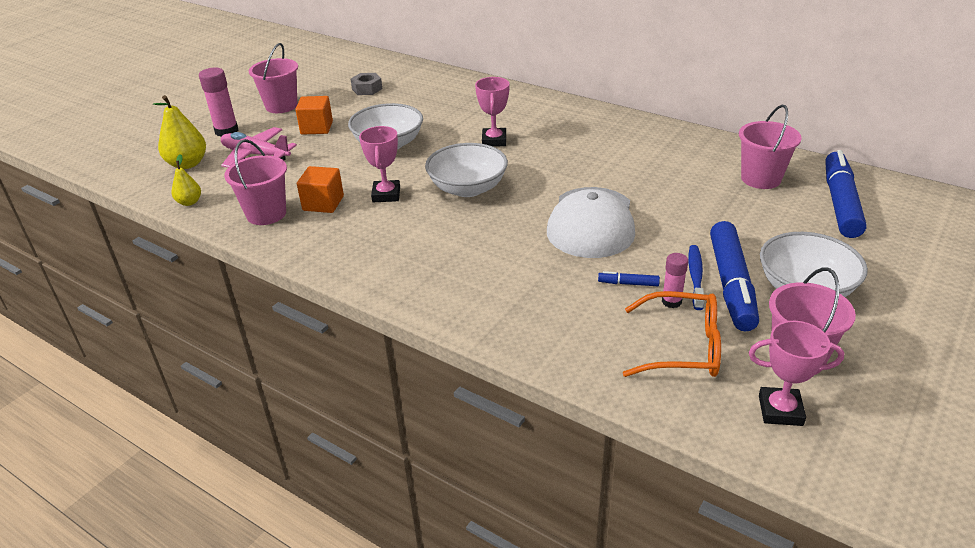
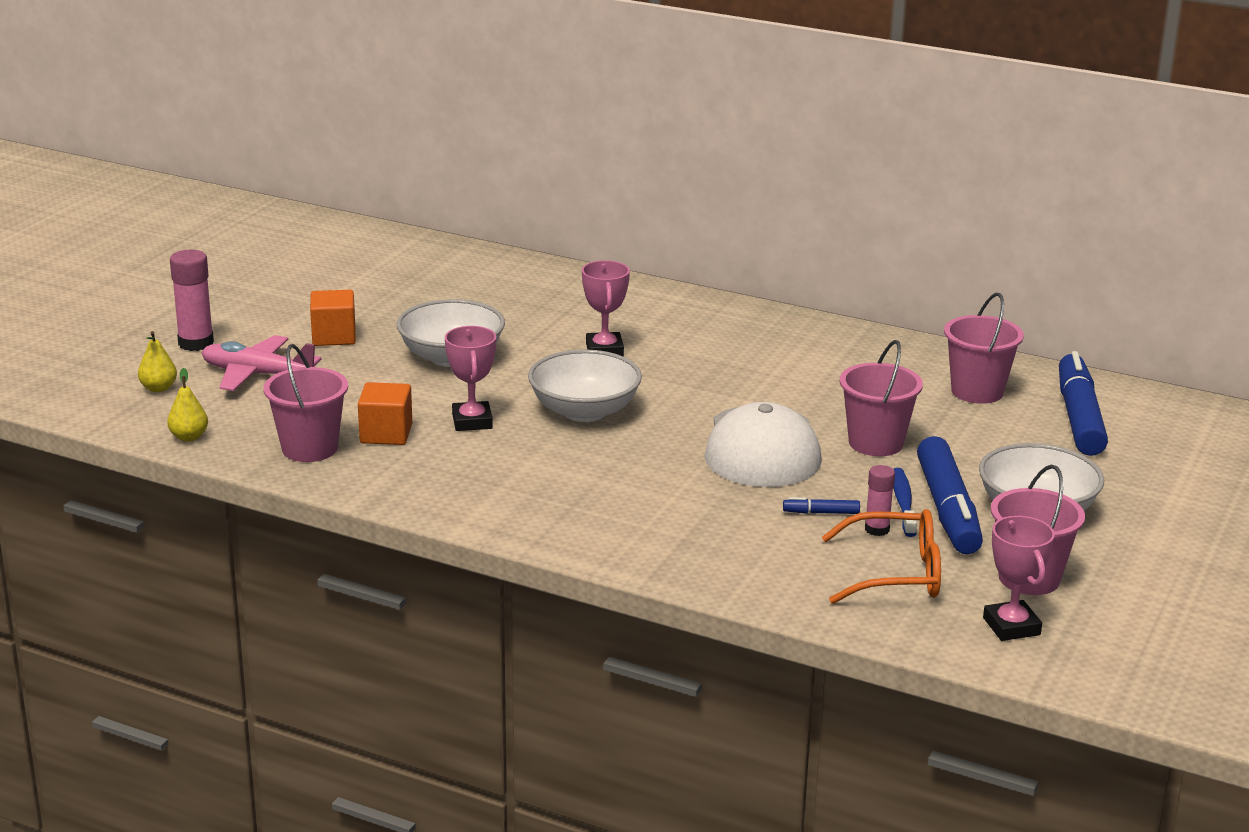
camera: 10 degrees left, 10 degrees down
(187, 164) = (158, 388): yellow pear -> yellow pear, size x0.58
(281, 106) = (265, 307): pink bucket -> pink bucket (876, 443)
(367, 89) = (389, 281): grey nut -> none
(780, 410) = (1011, 626): pink trophy -> pink trophy turned 75 degrees clockwise

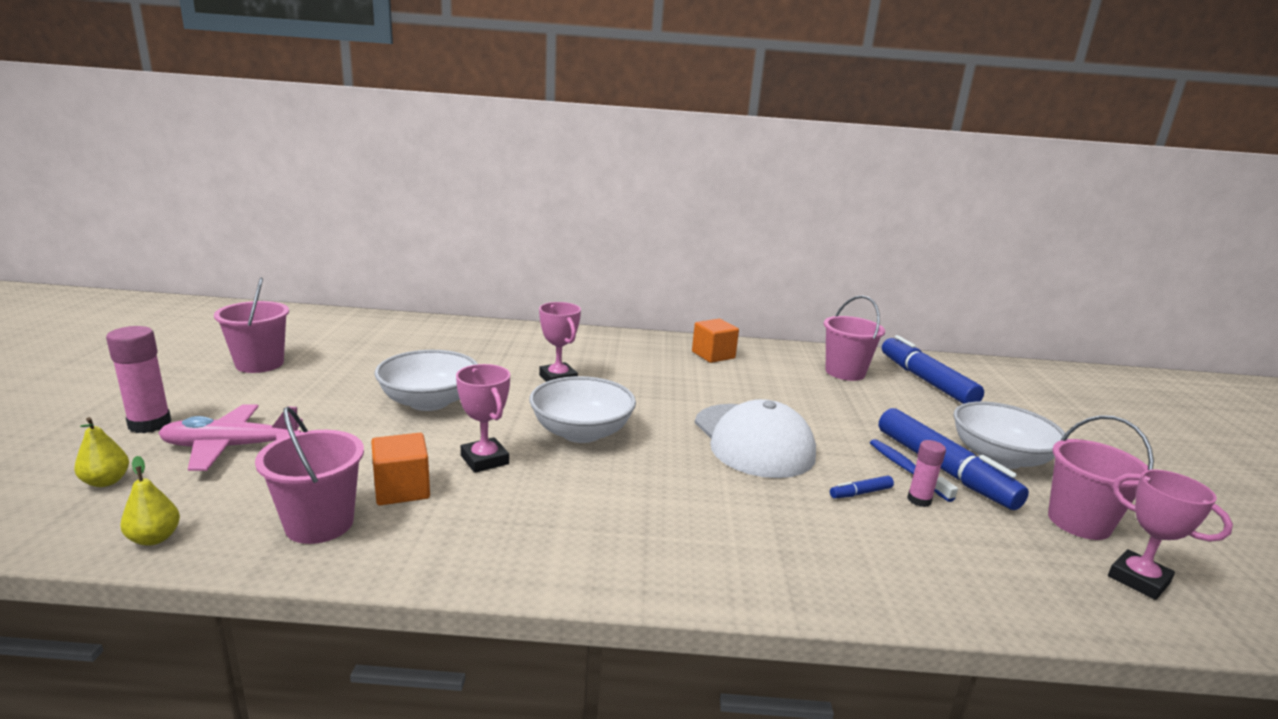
camera: 25 degrees left, 5 degrees down
(334, 336) = (304, 398): orange cube -> orange cube (713, 355)
(876, 443) = (828, 421): pink bucket -> pink bucket (259, 364)
(896, 574) = (987, 544): orange glasses -> none

